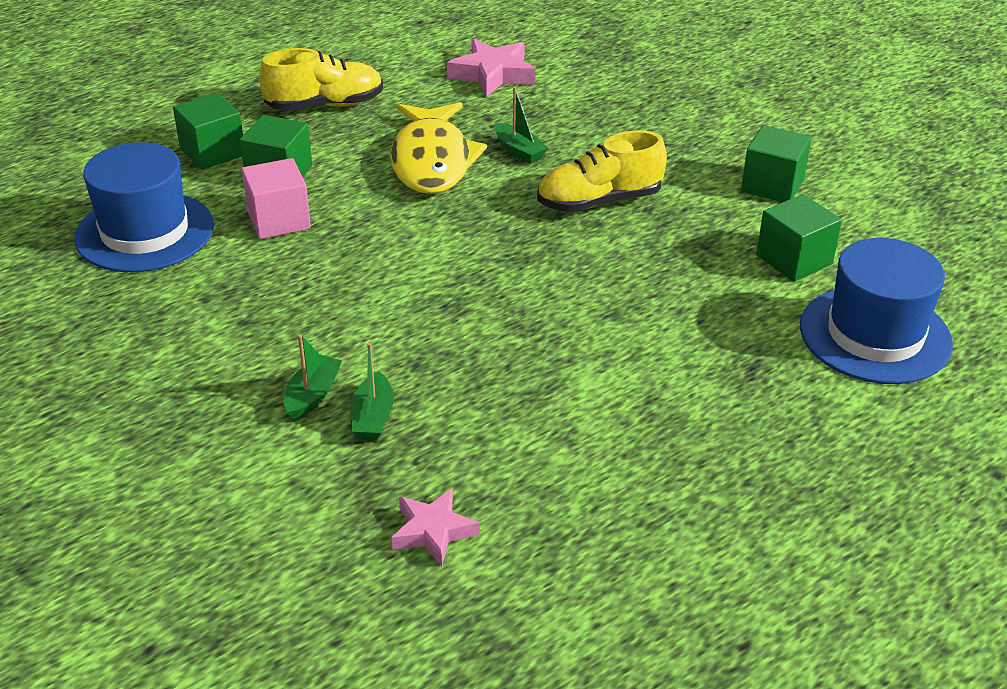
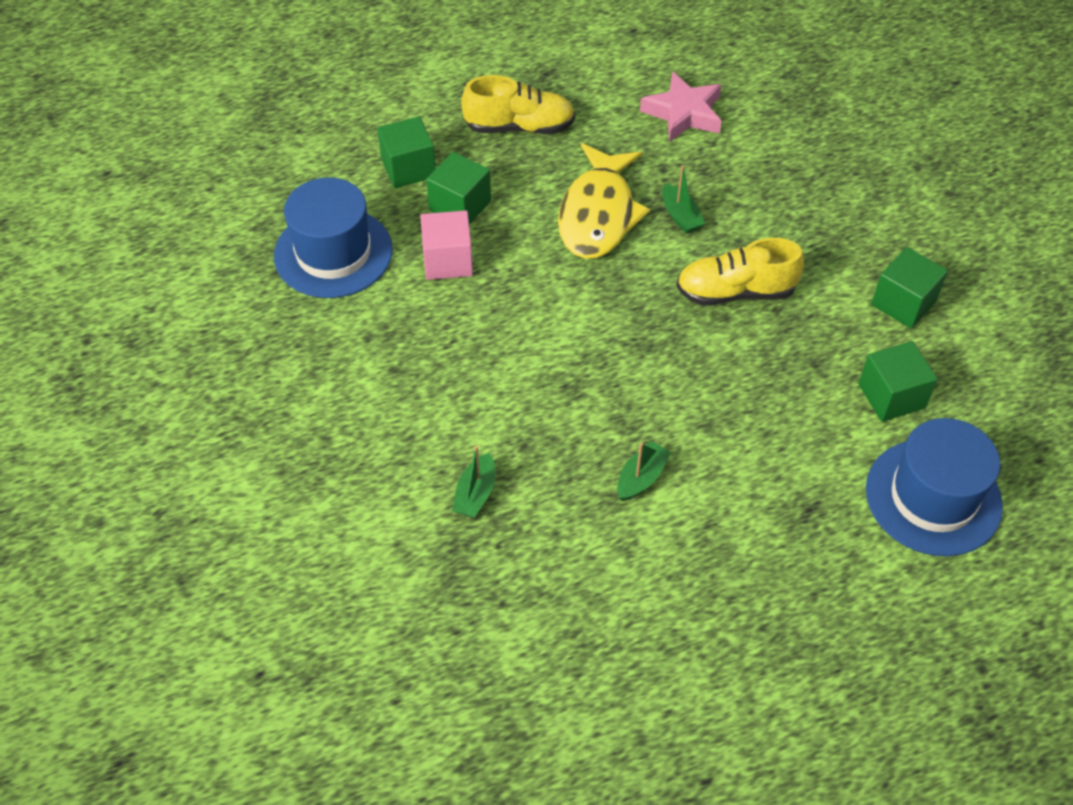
camera: 15 degrees right, 15 degrees up
(312, 395) = (433, 460): green boat -> green boat (641, 478)
(433, 531) = (494, 617): pink star -> none

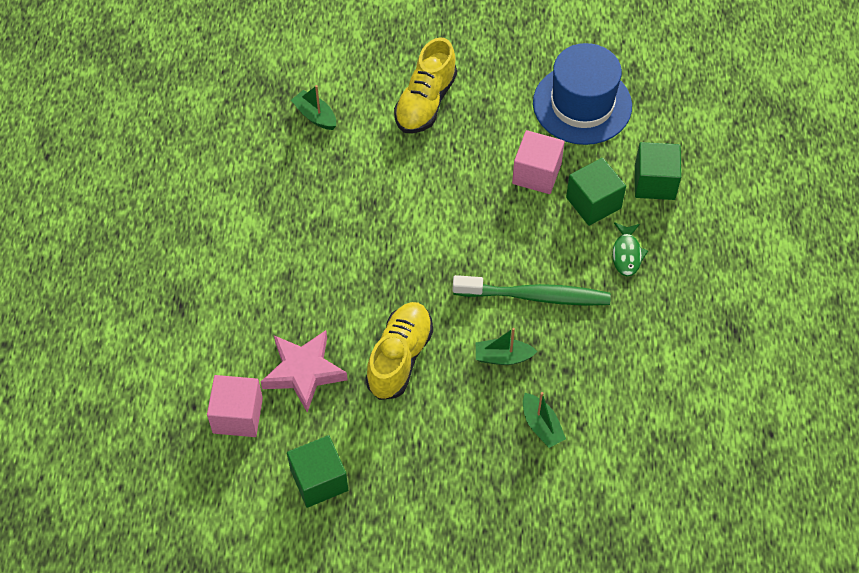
camera: 115 degrees right, 5 degrees up
(507, 164) = (627, 254): none -> green fish
(519, 127) = (670, 281): yellow shoe -> yellow shoe (425, 102)
(598, 214) = (535, 296): yellow fish -> green toothbrush
(641, 478) = (269, 215): green boat -> green boat (541, 425)
(683, 113) = (630, 421): pink star -> pink star (304, 372)
(891, 396) = (237, 415): green cube -> pink cube
(933, 497) = (138, 391): blue hat -> none

